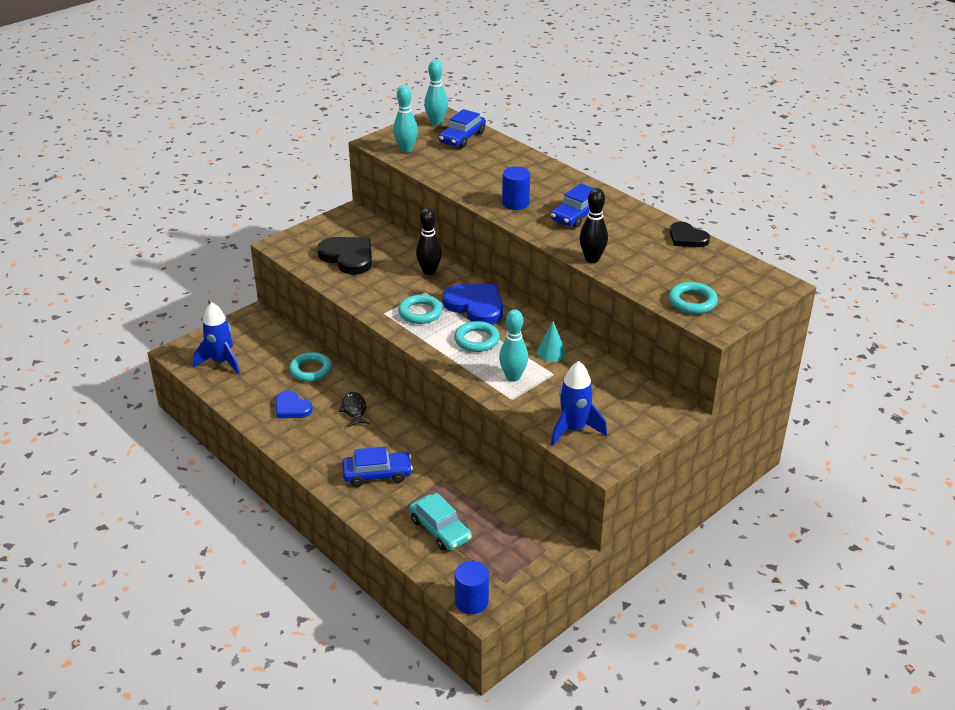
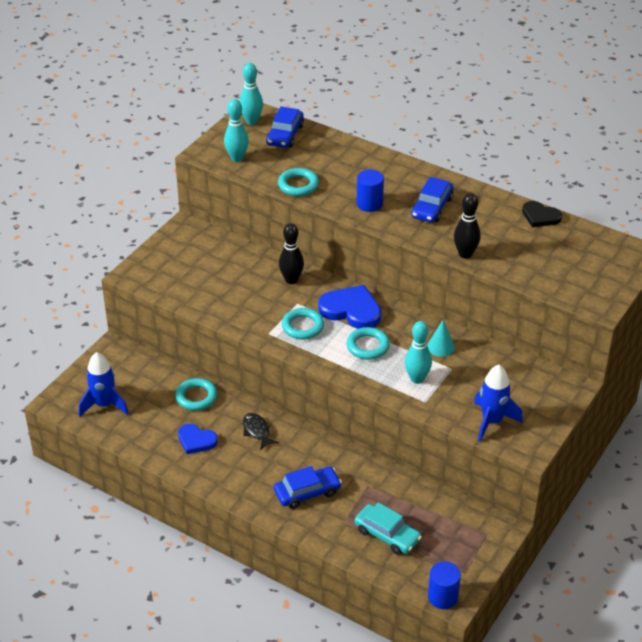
camera: 15 degrees left, 5 degrees up
(348, 257) = (206, 277): black heart -> none
(692, 302) = (571, 284): turquoise ring -> turquoise ring (298, 185)

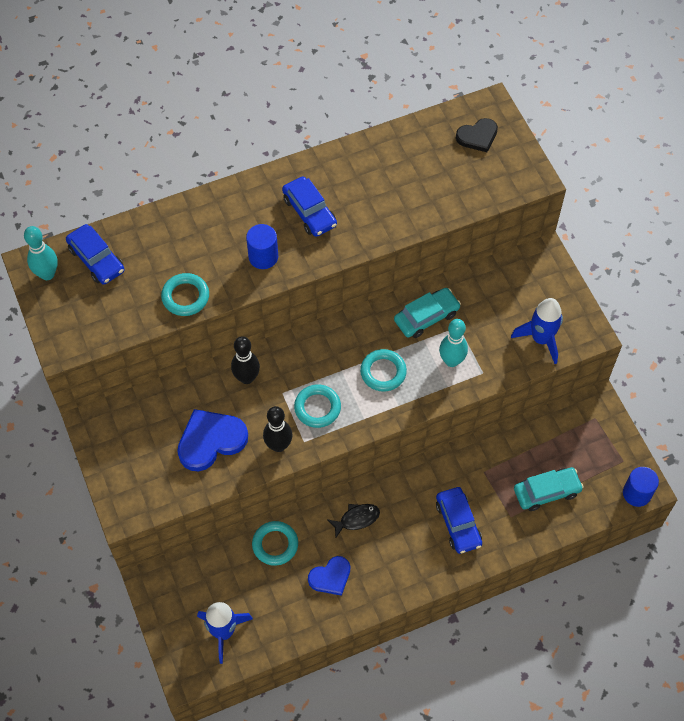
camera: 55 degrees left, 20 degrees up
(237, 158) = (97, 323): turquoise bowling pin -> none
(257, 431) = (356, 519): black fish -> black fish turned 150 degrees clockwise
(307, 492) = (458, 523): blue car -> blue car turned 150 degrees clockwise
(351, 310) = (326, 355): blue heart -> blue heart (211, 441)
(440, 347) = (426, 317): turquoise cone -> turquoise car
(465, 254) = (393, 229): black bowling pin -> black bowling pin (278, 445)
(540, 216) = (389, 140): black heart -> black heart (477, 136)

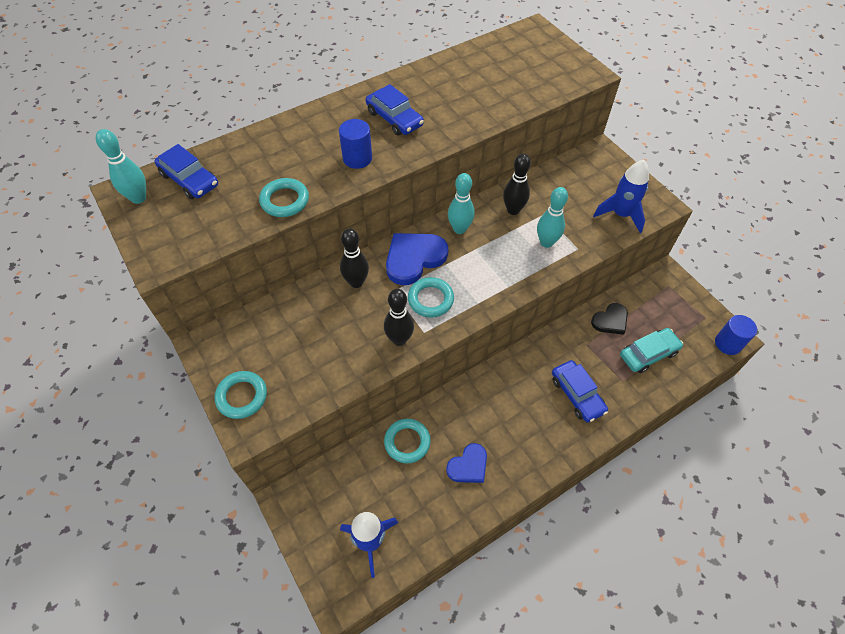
camera: 10 degrees left, 5 degrees down
(211, 441) = (330, 345): blue heart -> blue heart (414, 258)
(356, 519) = (481, 405): black fish -> none
(364, 332) = (459, 229): none -> turquoise bowling pin
(383, 372) = (486, 260): turquoise ring -> turquoise ring (242, 396)
(426, 317) = (513, 210): turquoise car -> black bowling pin
(477, 136) = (531, 49): black heart -> black heart (610, 320)

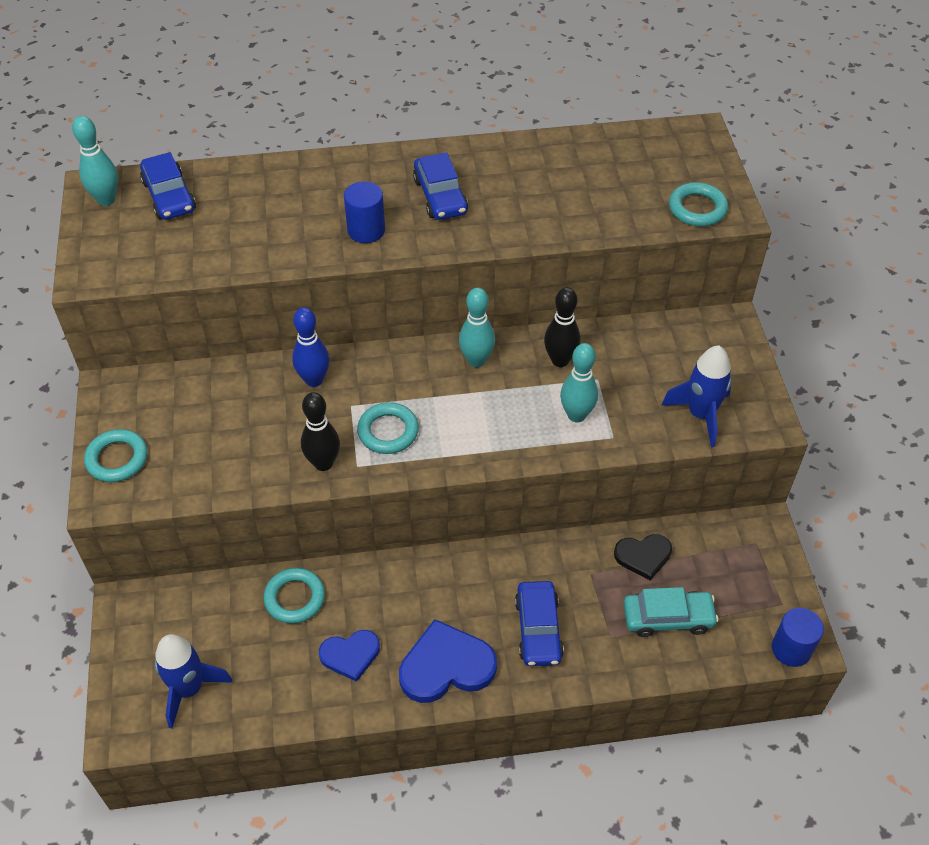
camera: 25 degrees right, 5 degrees down
(285, 200) = (255, 253): turquoise ring -> turquoise ring (697, 208)
(356, 282) = (314, 380): black bowling pin -> blue bowling pin
(414, 258) = (398, 376): blue heart -> blue heart (446, 666)

